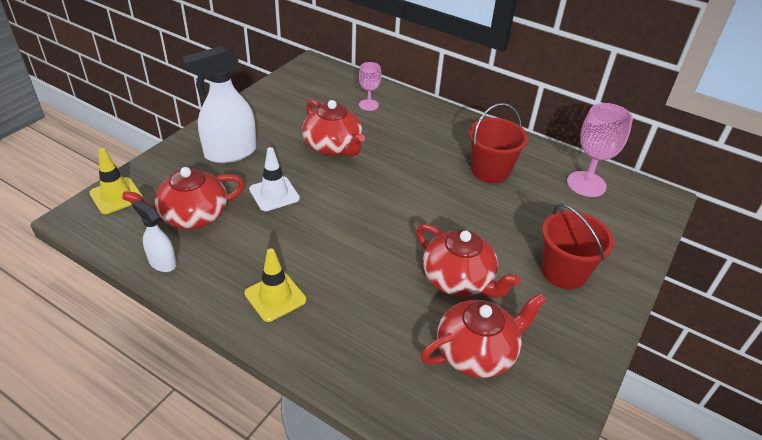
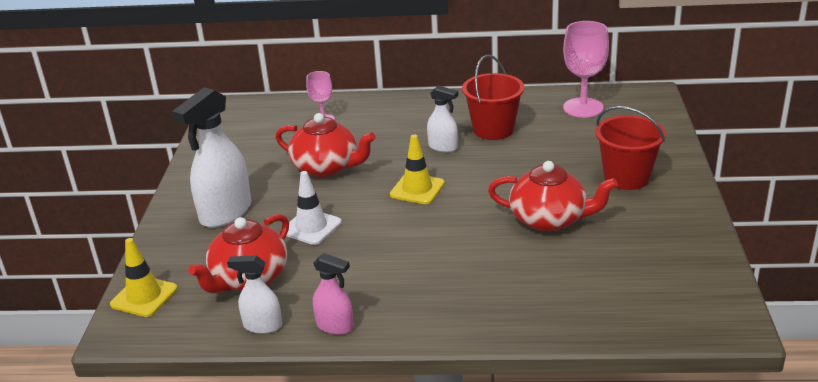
camera: 25 degrees left, 10 degrees down
(208, 291) = (335, 326): none -> pink spray bottle
(275, 297) = (403, 301): yellow traffic cone -> yellow traffic cone (417, 189)
(435, 169) = (443, 147): none -> white spray bottle
(477, 352) = (614, 261): red teapot -> none

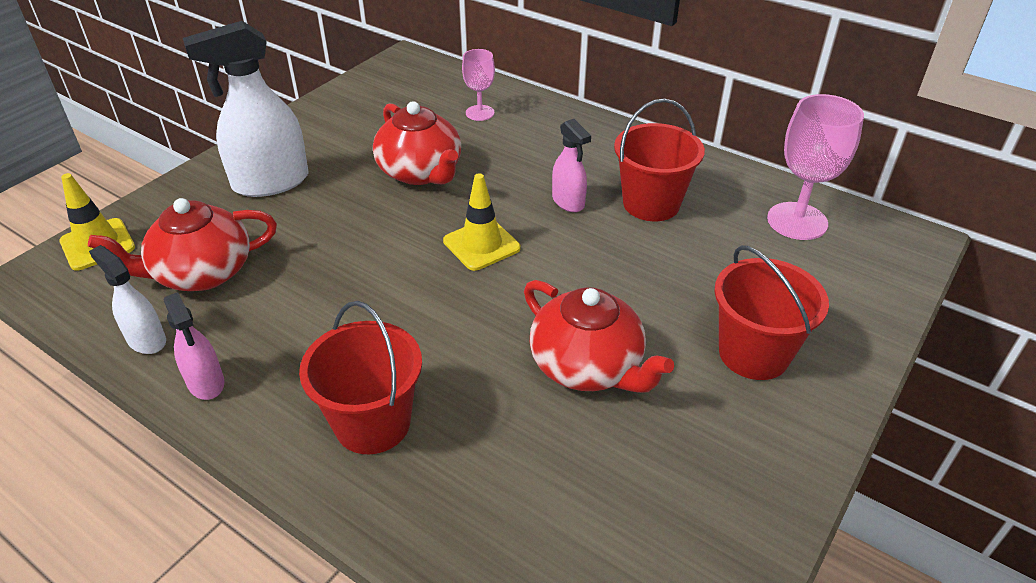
camera: 30 degrees right, 10 degrees up
(311, 227) = (325, 240): white traffic cone -> none
(443, 147) = (568, 202): white spray bottle -> pink spray bottle
(463, 296) = (372, 423): none -> red bucket

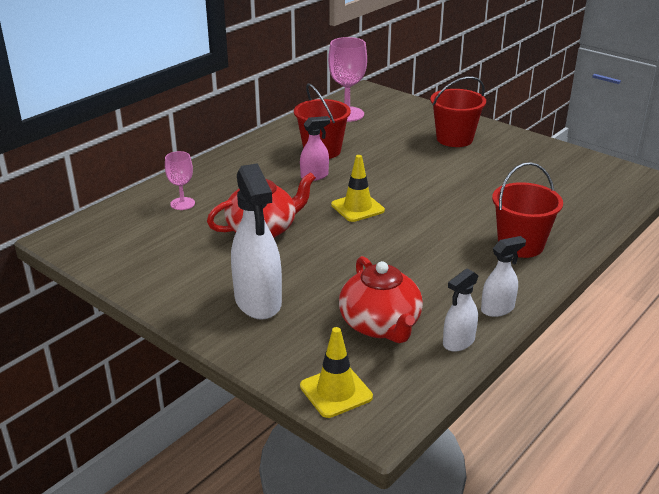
camera: 85 degrees left, 10 degrees down
(206, 383) = (497, 309): pink spray bottle -> white spray bottle
(588, 366) = (468, 180): red teapot -> none

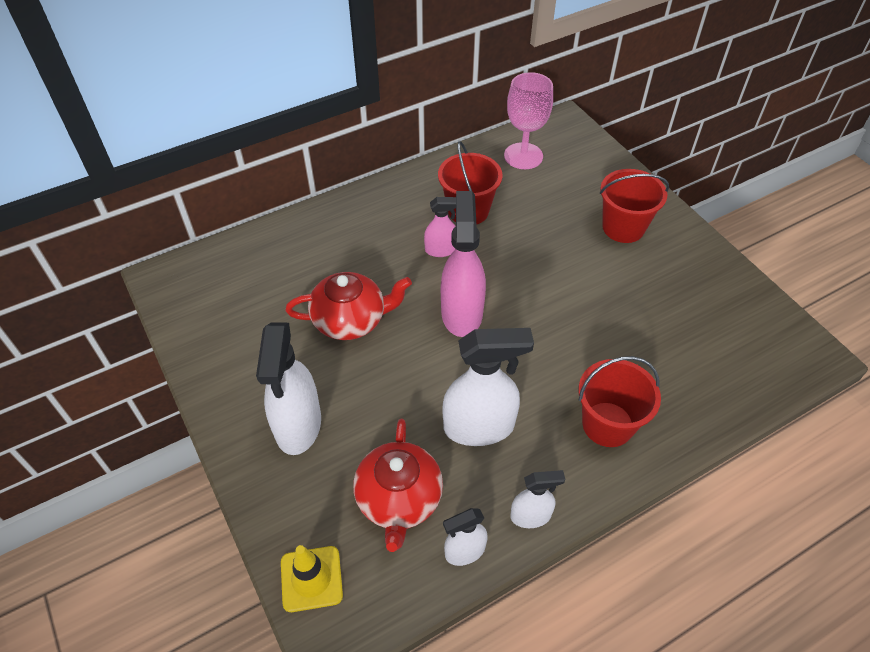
camera: 20 degrees right, 20 degrees up
(182, 203) = (292, 257): pink goblet -> none
(357, 208) = (461, 313): yellow traffic cone -> pink spray bottle
(419, 268) = (479, 427): none -> white spray bottle

